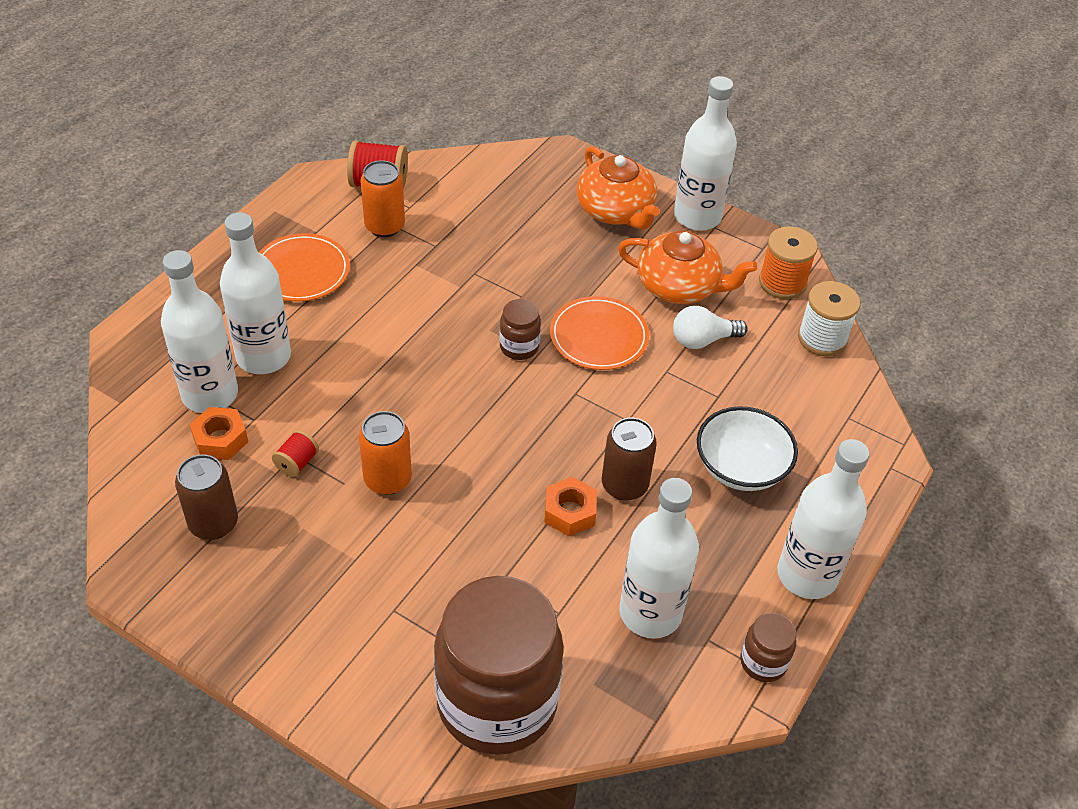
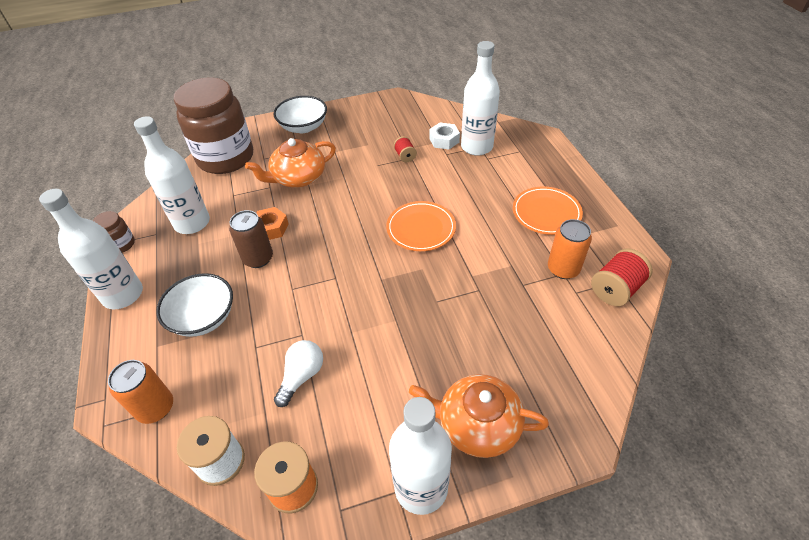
camera: 135 degrees right, 0 degrees up
(213, 523) = (399, 123): brown can -> none
(220, 439) = (444, 140): orange nut -> white nut
(263, 356) = (486, 172): white bottle -> none
(325, 655) = (303, 127): none -> white bowl
(387, 479) = (363, 178): orange can -> orange can (155, 408)
(519, 347) = (395, 274): brown jar -> none
(599, 336) = (363, 319): orange plate -> orange plate (421, 228)
(679, 286) = (360, 403): orange teapot -> orange teapot (298, 178)

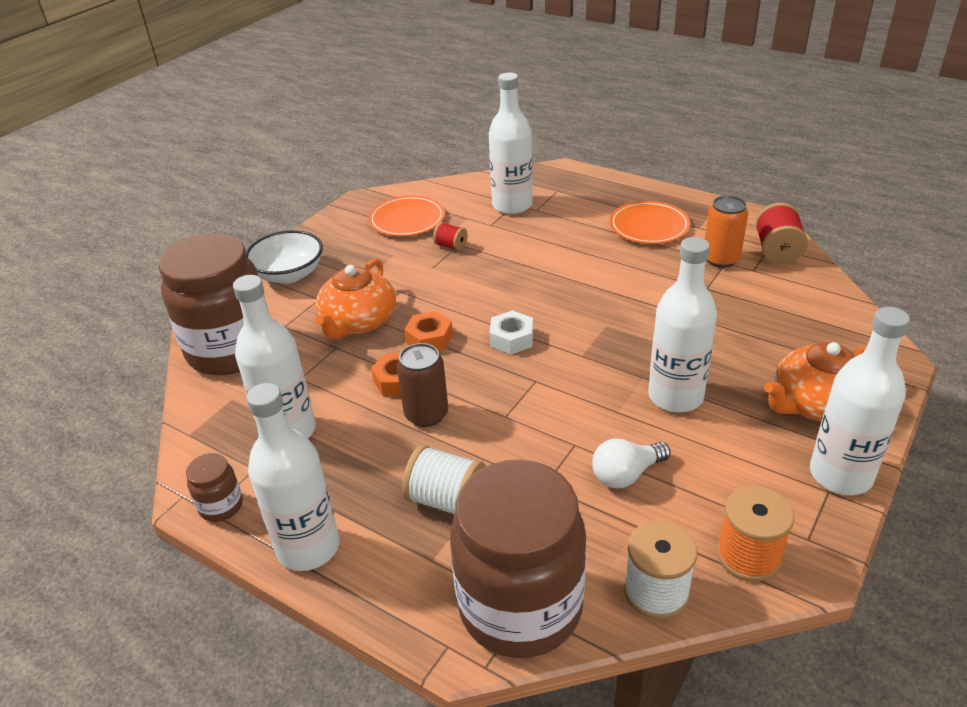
camera: 40 degrees left, 10 degrees down
(155, 408) = (520, 607): orange can -> brown jar
(203, 317) = (447, 500): white bowl -> white spool
(302, 376) = (626, 474): white light bulb -> white light bulb turned 105 degrees counterclockwise
(317, 212) = (429, 339): none -> orange nut
(396, 347) = (675, 396): none -> white bottle
(421, 228) = (558, 295): orange plate -> orange plate (407, 219)
(444, 140) = (471, 214): white nut -> white nut (511, 339)

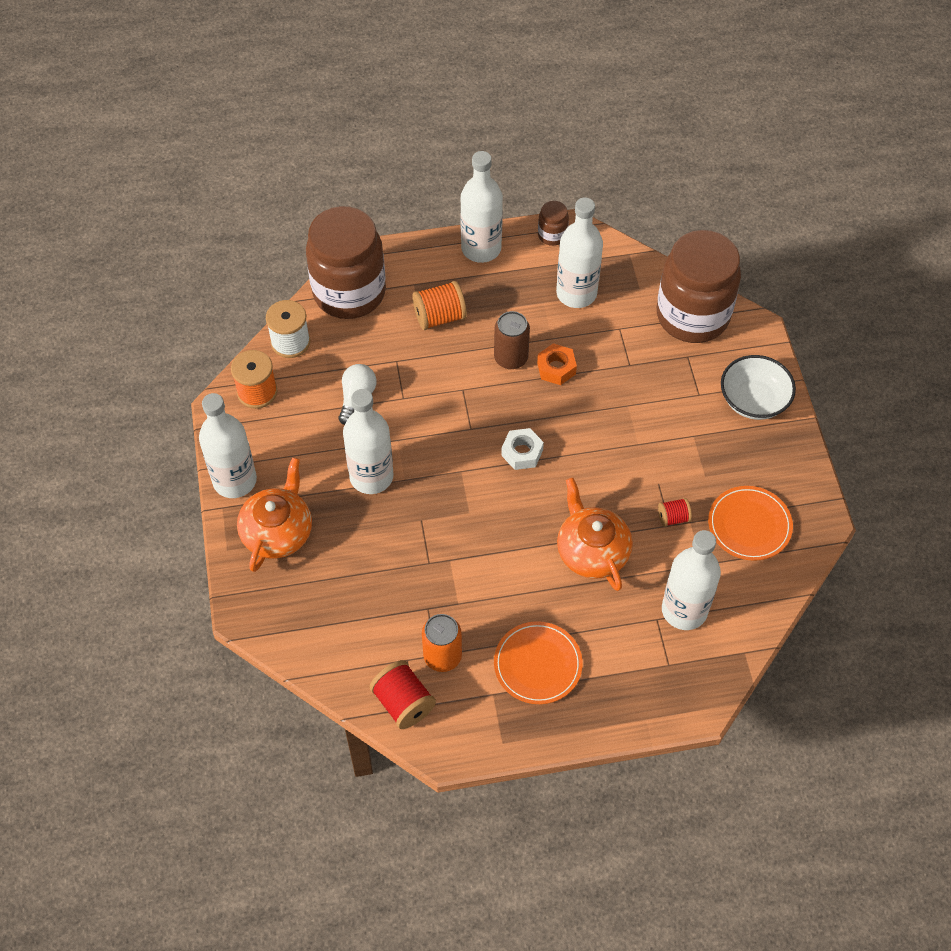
camera: 135 degrees right, 20 degrees up
(358, 322) = (643, 394): orange teapot -> orange teapot (592, 551)
(429, 339) = (577, 414): orange nut -> none
(447, 500) = (439, 317): white spool -> orange spool

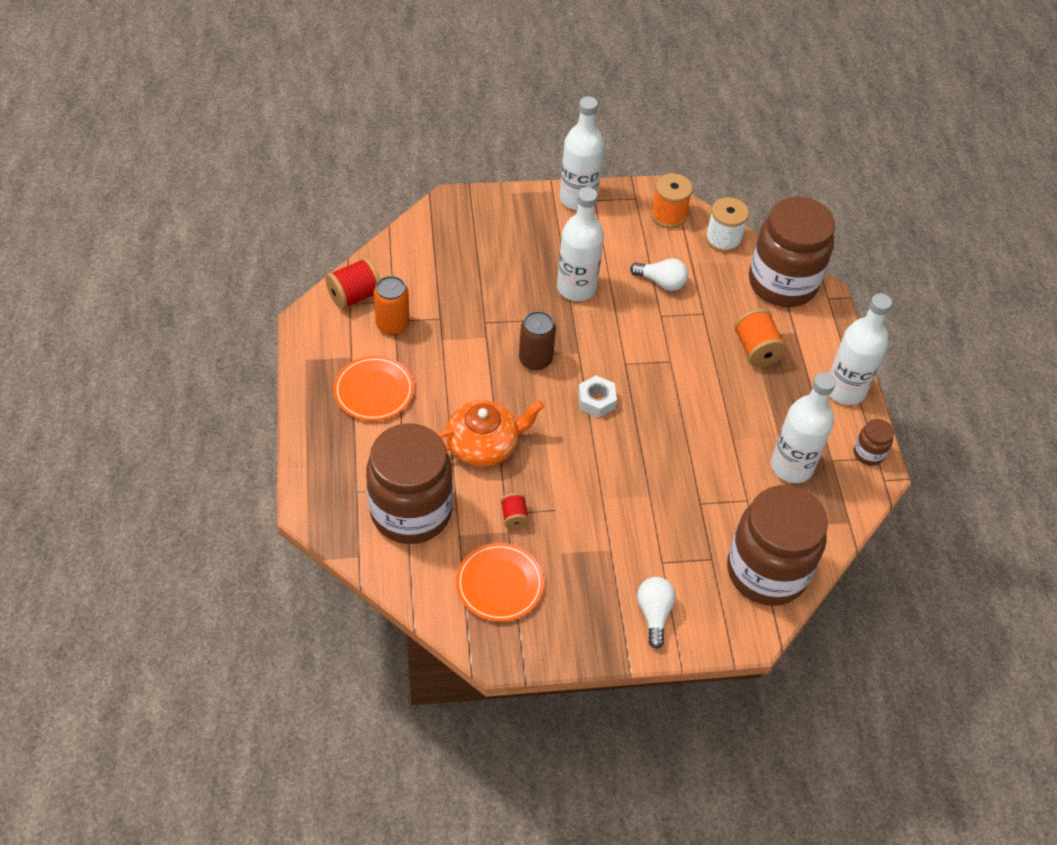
camera: 90 degrees right, 5 degrees down
(278, 531) = (526, 224): orange teapot -> none
(511, 358) = (707, 402): brown can -> brown can (535, 359)
(556, 368) = (695, 438): orange nut -> none
(684, 610) = (411, 512): white bottle -> brown jar
(753, 400) = (654, 614): white bowl -> white light bulb

